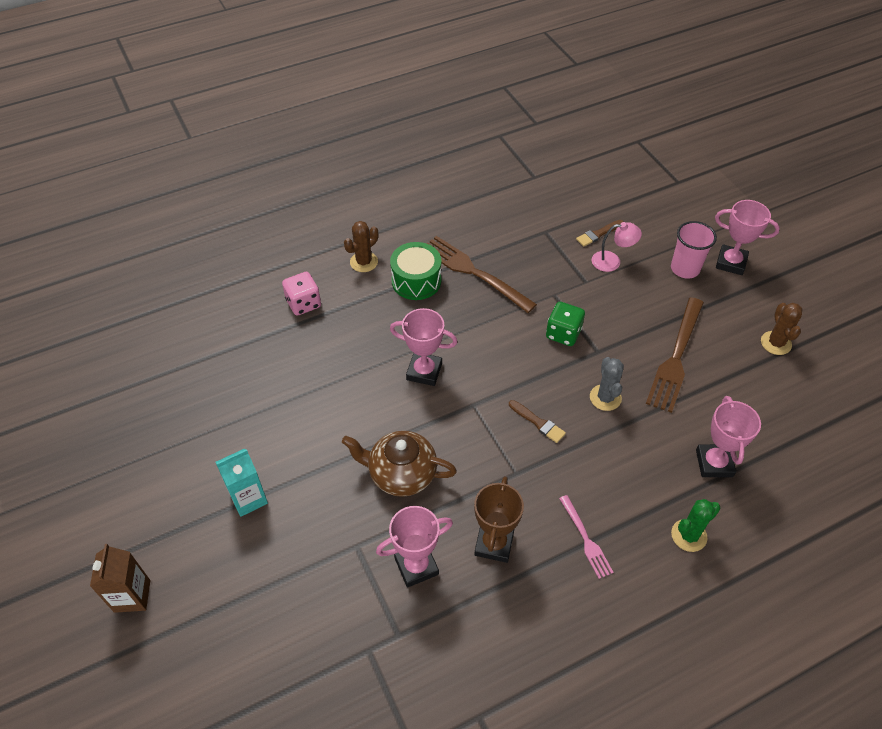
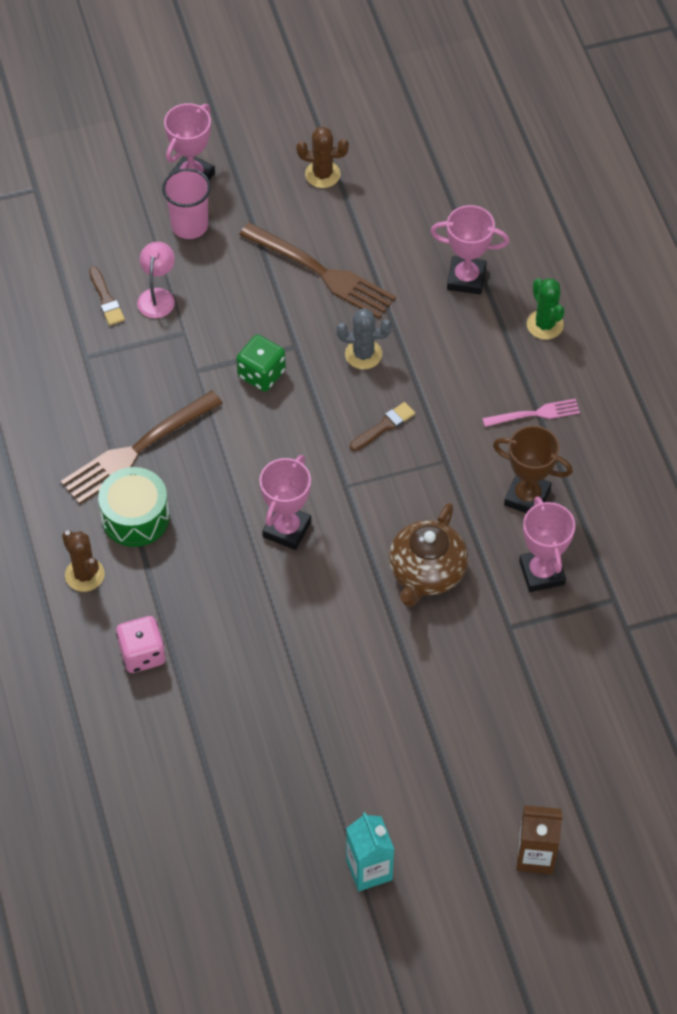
camera: 80 degrees left, 5 degrees up
(248, 498) = (431, 733): turquoise carton -> turquoise carton (369, 870)

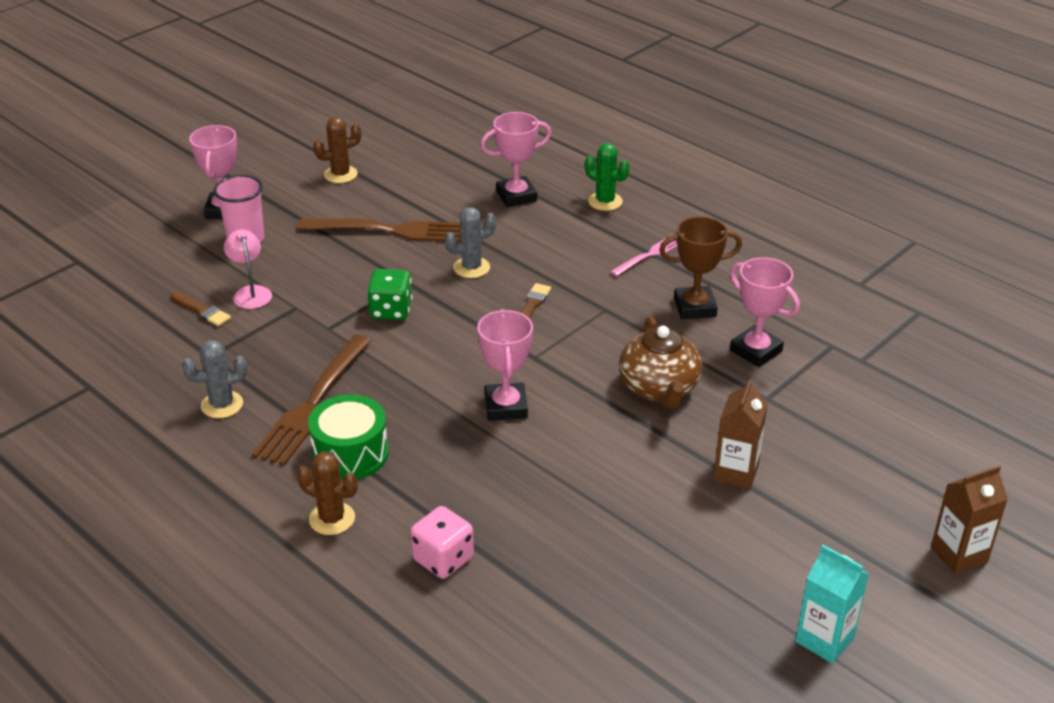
camera: 30 degrees left, 20 degrees down
(66, 416) = (222, 405): none -> grey cactus
(422, 690) = (735, 473): none -> brown carton

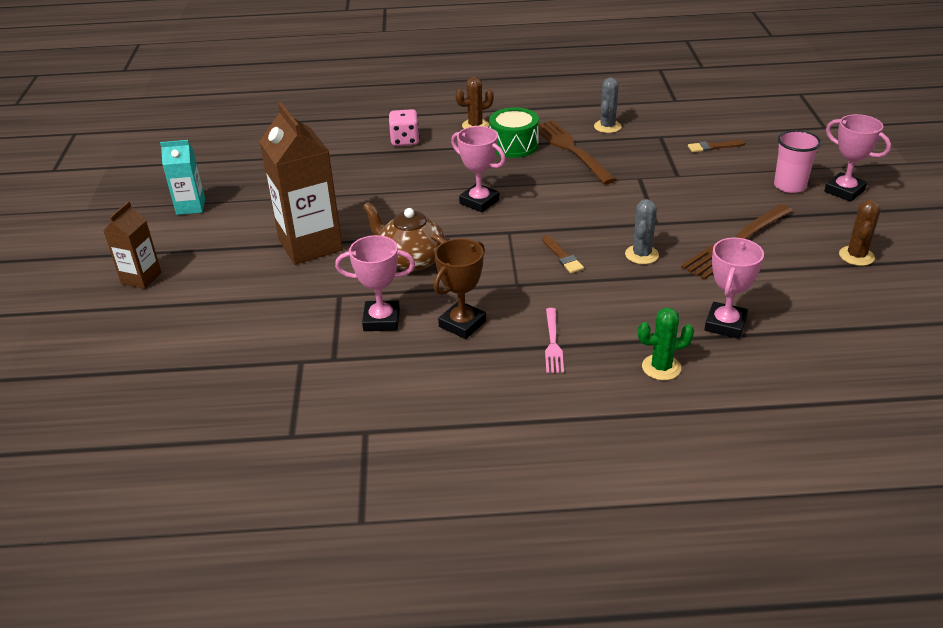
camera: 135 degrees right, 0 degrees up
(251, 292) = (715, 167): pink lamp -> none
(391, 310) = (630, 204): green dice -> none
(735, 473) = (310, 245): brown carton -> brown carton, size x1.84

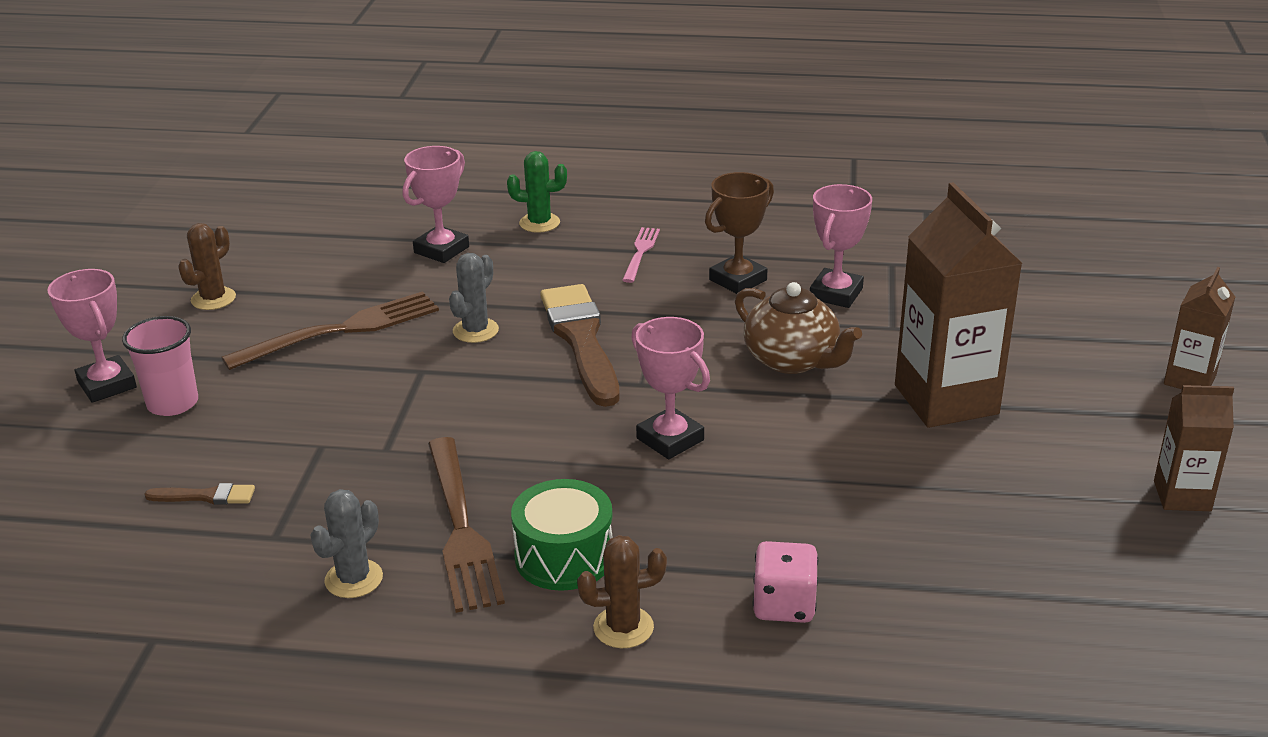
camera: 170 degrees left, 5 degrees down
(191, 207) = (1182, 496): turquoise carton -> brown carton
(381, 320) = (836, 294): pink trophy -> pink trophy turned 75 degrees counterclockwise
(562, 256) = (581, 341): brown brush -> brown brush, size x2.22

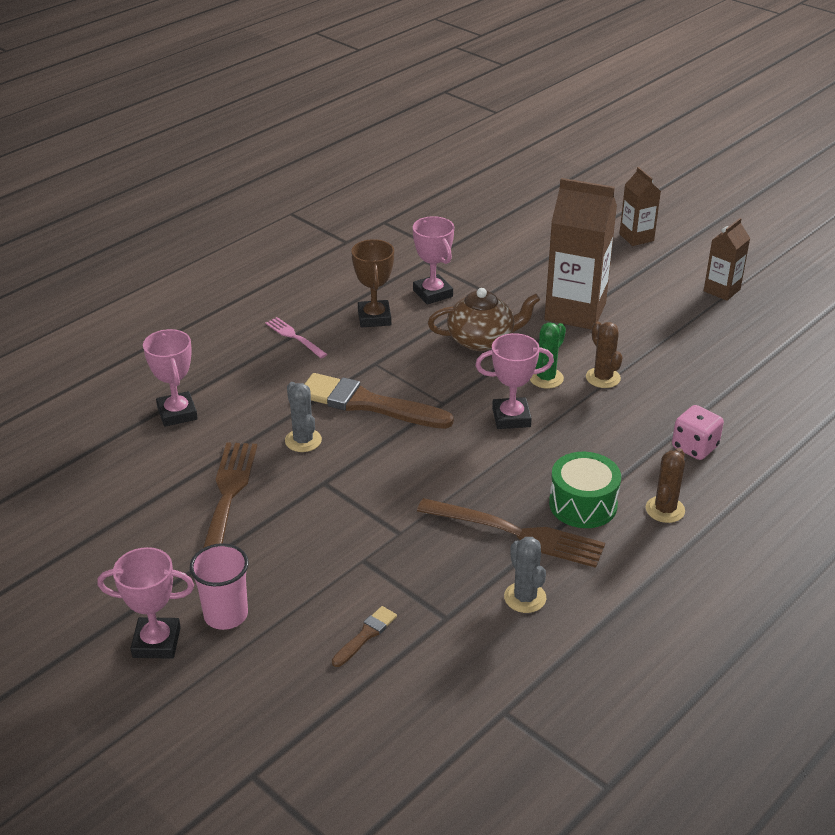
camera: 55 degrees left, 5 degrees up
(213, 299) = (98, 546): brown cactus -> brown cactus (603, 378)
(539, 223) = (200, 358): green cactus -> green cactus (546, 378)

